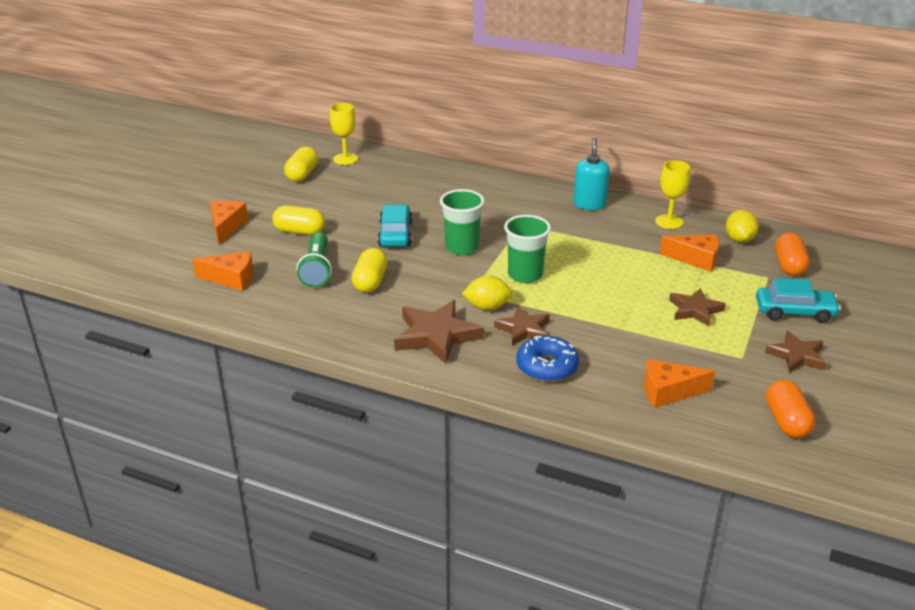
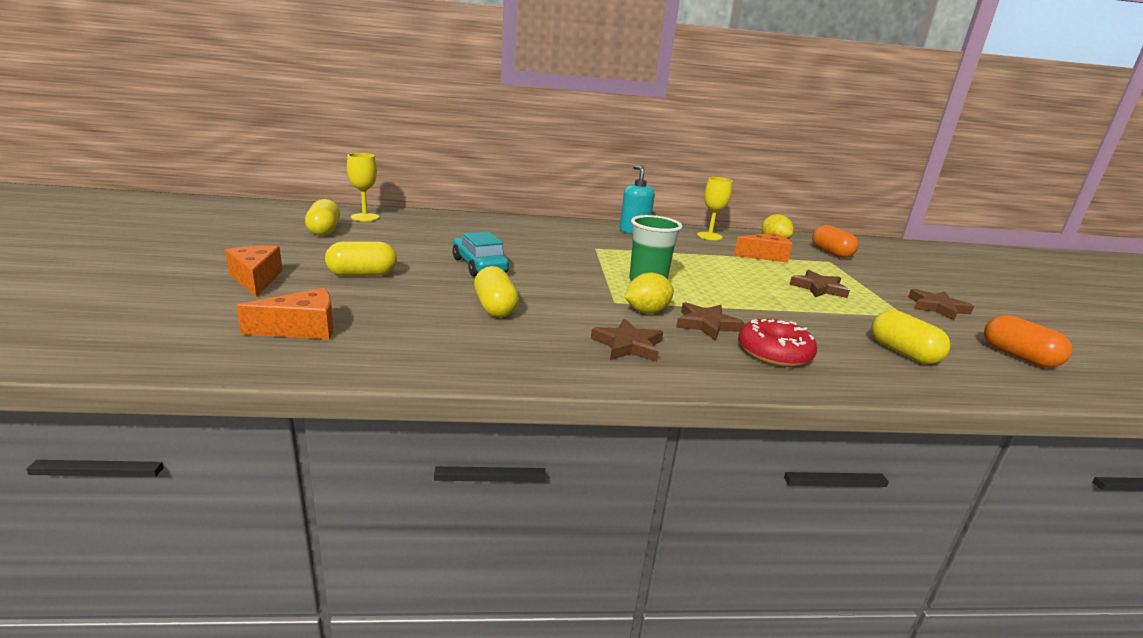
camera: 30 degrees left, 10 degrees down
(317, 270) = (417, 305): green flashlight -> none
(436, 336) = (628, 345): brown star -> brown star, size x0.64
(462, 247) = (561, 269): green cup -> none
(547, 367) = (774, 353): blue donut -> red donut
(668, 392) = (903, 353): orange cheese -> yellow capsule
(794, 312) = (884, 279): turquoise car -> none

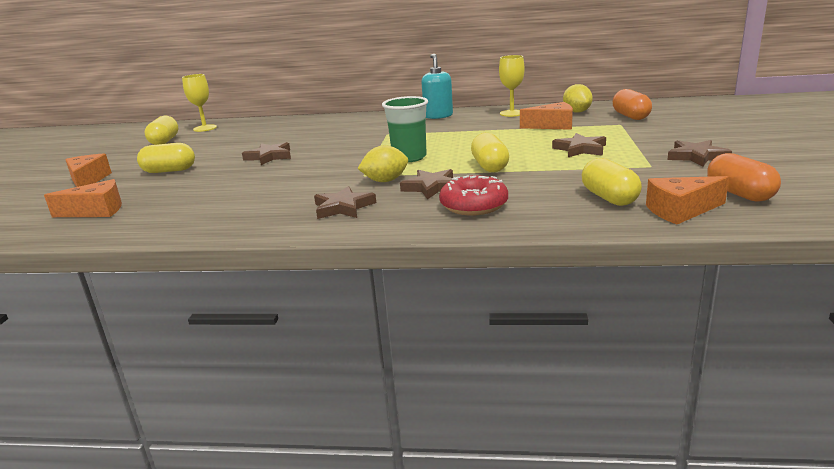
camera: 15 degrees right, 0 degrees up
(479, 266) = (269, 157): turquoise car -> brown star
(495, 308) = (255, 187): yellow capsule -> yellow capsule (490, 166)
(985, 374) = (681, 211): none -> orange cheese

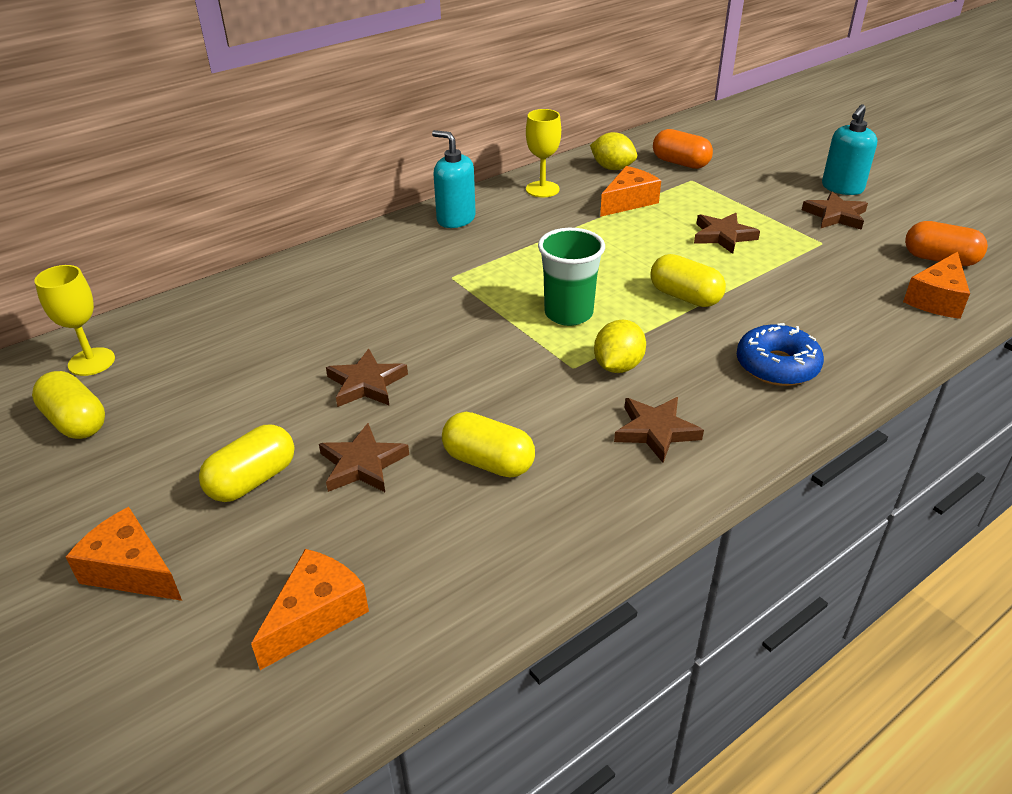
camera: 45 degrees left, 15 degrees up
(431, 187) = (687, 356): brown star -> brown star (362, 464)
(474, 205) = (777, 366): red donut -> blue donut
(609, 198) = (864, 304): yellow capsule -> yellow capsule (488, 462)
(739, 146) = (842, 188): none -> turquoise soap dispenser

